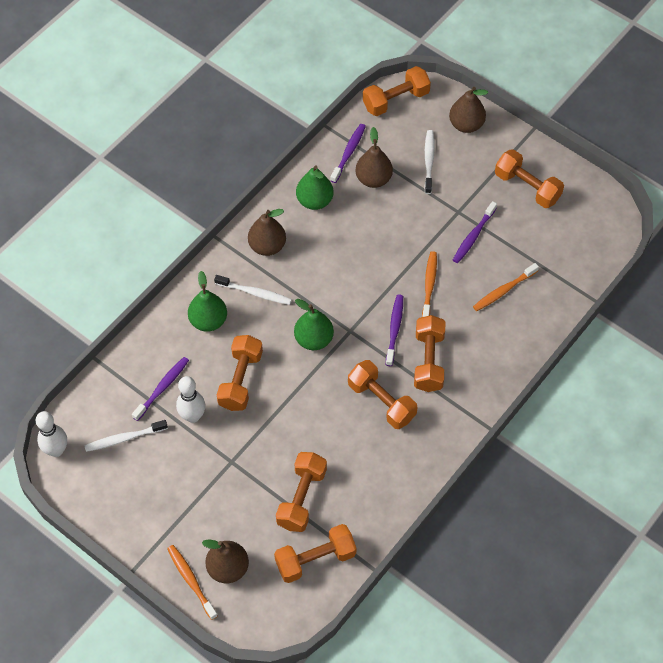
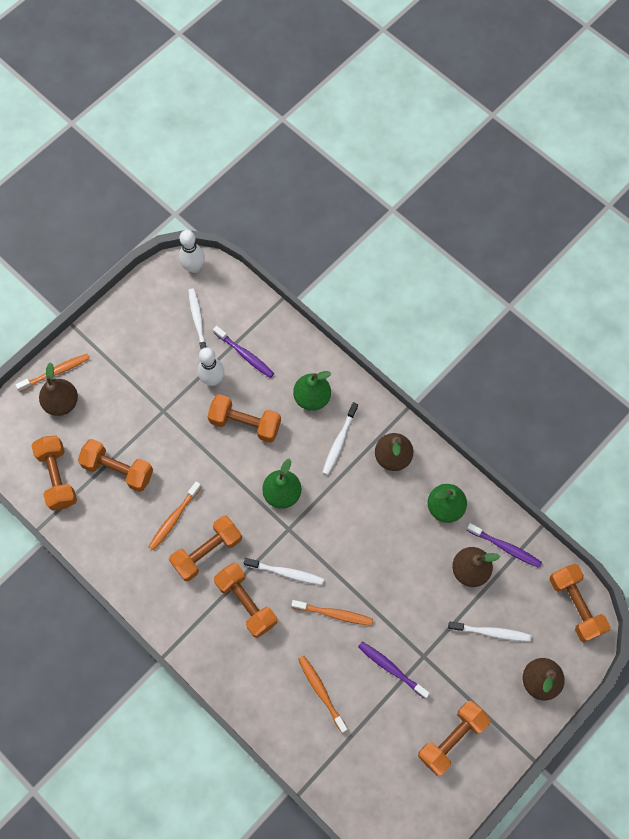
camera: 95 degrees right, 10 degrees up
(350, 436) = (174, 518): none -> orange toothbrush
(394, 329) = (286, 572): purple toothbrush -> white toothbrush
(428, 361) = (246, 602): orange dumbbell -> orange dumbbell turned 45 degrees clockwise

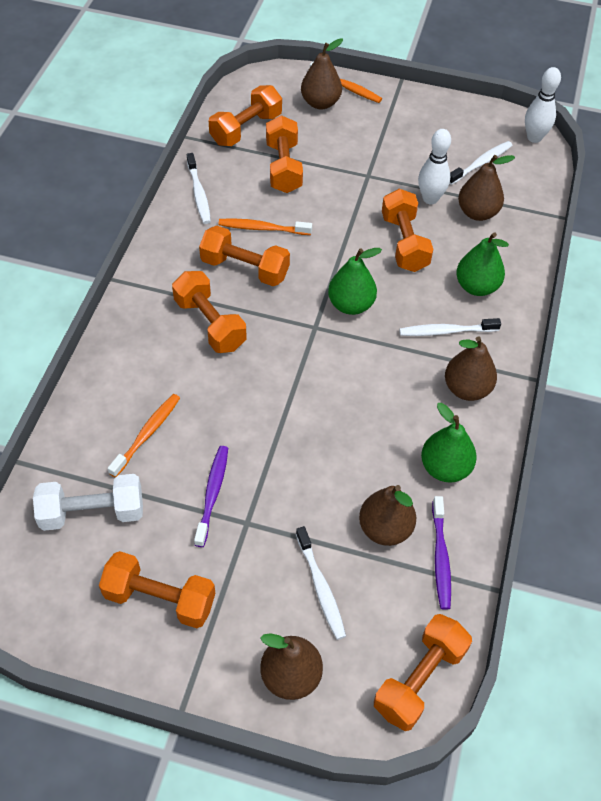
camera: 60 degrees right, 15 degrees down
(245, 355) = (477, 213): purple toothbrush -> brown pear
(246, 602) = (210, 324): orange dumbbell -> orange dumbbell turned 60 degrees counterclockwise
(286, 572) = (264, 345): white toothbrush -> white toothbrush (199, 194)
(334, 614) = (245, 409): orange toothbrush -> none
(366, 757) = (92, 512): none -> white dumbbell

